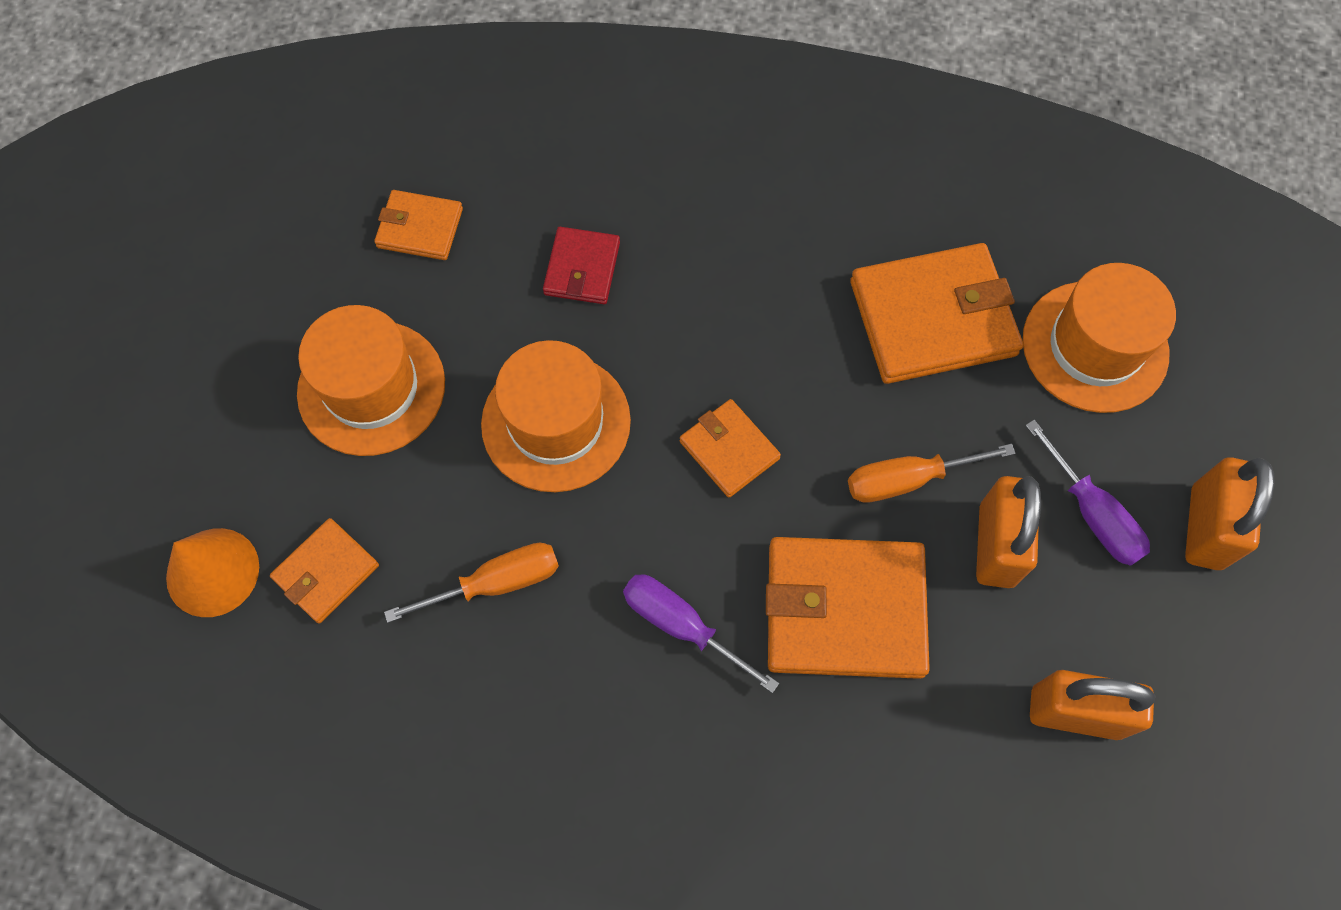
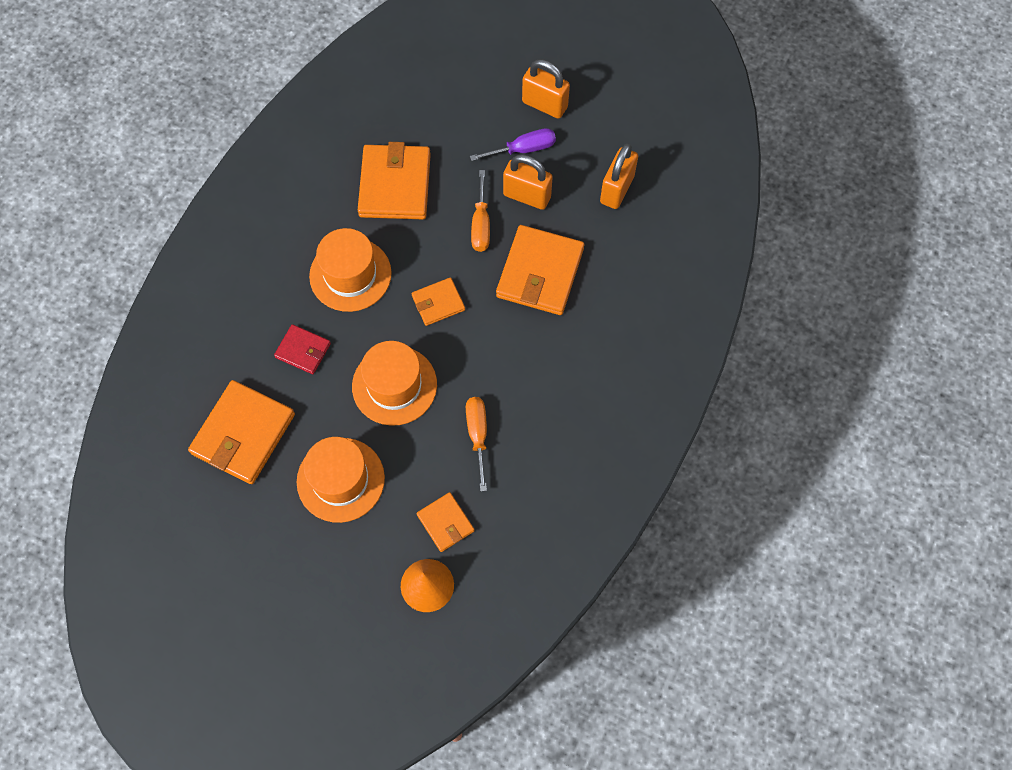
camera: 75 degrees left, 0 degrees up
(420, 228) = (243, 434): orange wallet -> orange wallet, size x1.86
(681, 626) = (527, 350): purple screwdriver -> none
(1095, 346) = (436, 117): orange hat -> orange hat (350, 274)

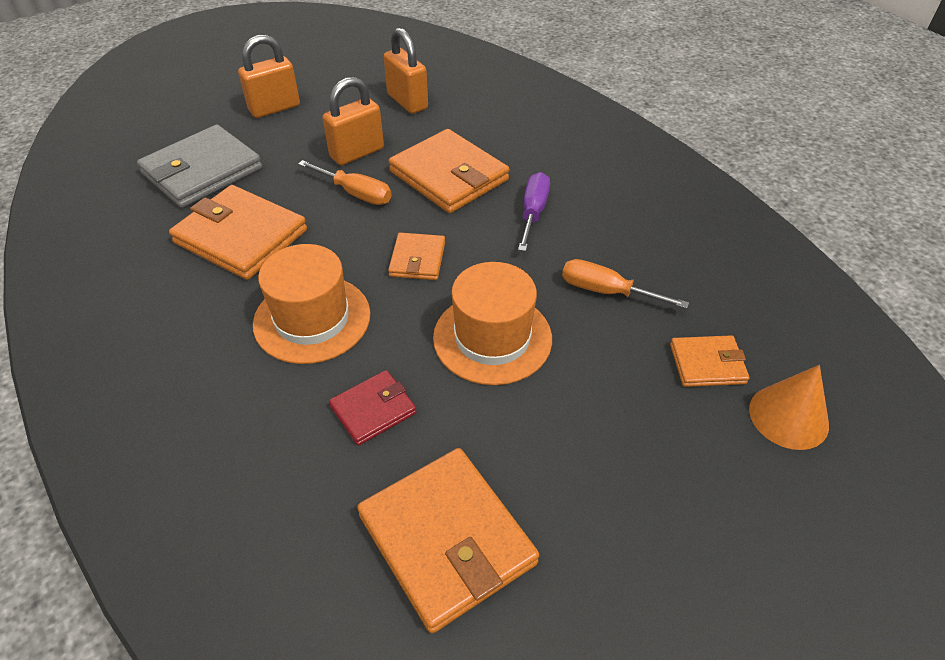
camera: 60 degrees left, 20 degrees down
(340, 480) = (591, 447): orange hat -> none
(443, 113) = (202, 171): none -> grey wallet
(523, 149) = (305, 137): purple screwdriver -> purple screwdriver (533, 212)

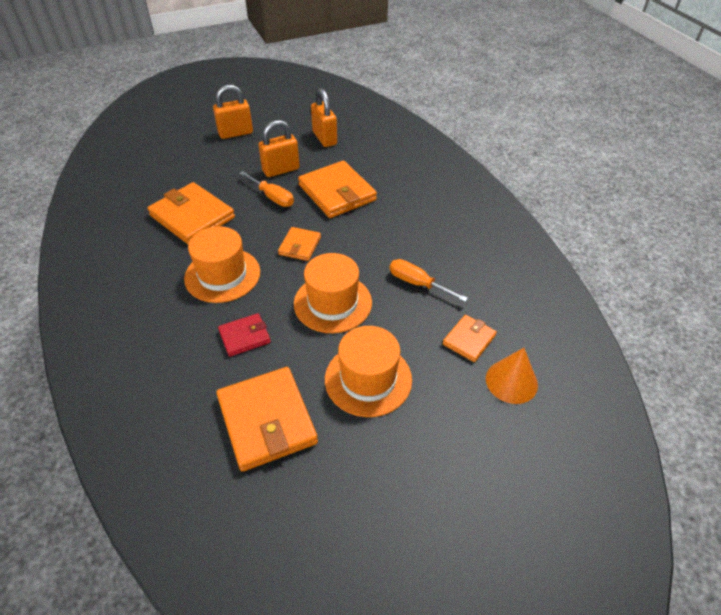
camera: 10 degrees right, 0 degrees up
(202, 171) = (179, 170): grey wallet -> none
(533, 212) = (386, 224): purple screwdriver -> none
(582, 447) = (368, 379): none -> orange hat
(707, 364) = (469, 340): orange wallet -> orange wallet turned 60 degrees counterclockwise

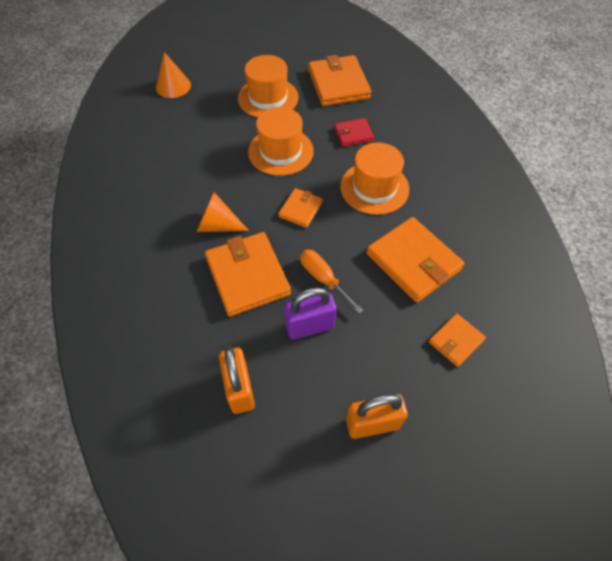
camera: 170 degrees left, 10 degrees up
(281, 170) = (310, 326): orange padlock -> purple padlock
(376, 224) = (218, 225): none -> orange cone
(417, 283) = (204, 159): orange screwdriver -> none
(469, 340) = (186, 113): orange wallet -> orange wallet (456, 341)

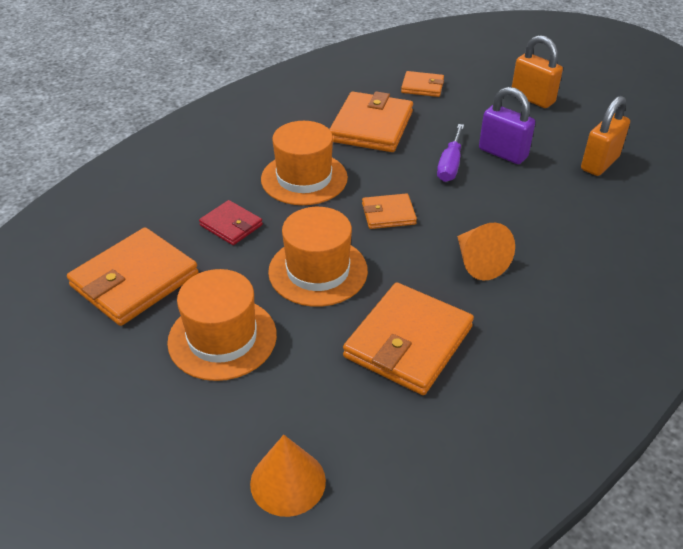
camera: 125 degrees left, 15 degrees down
(247, 276) = (506, 210): orange wallet -> orange wallet (408, 342)
(323, 279) = (450, 165): orange screwdriver -> purple screwdriver

